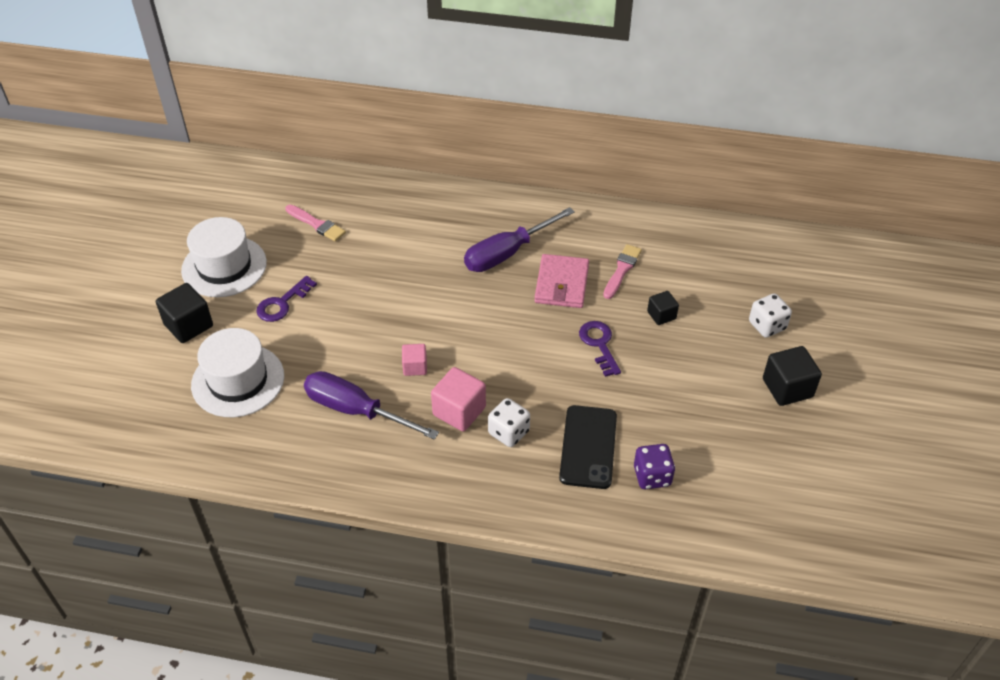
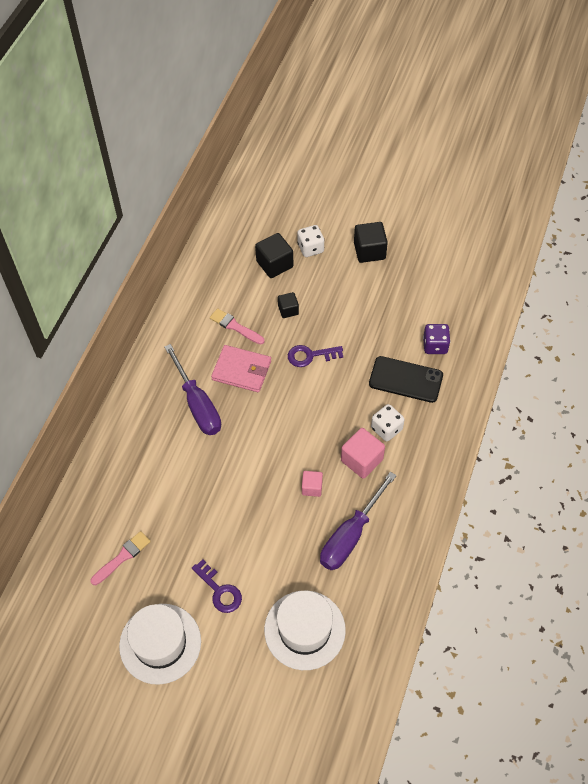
camera: 80 degrees left, 10 degrees up
(188, 325) = (231, 675): black cube -> black cube (274, 264)

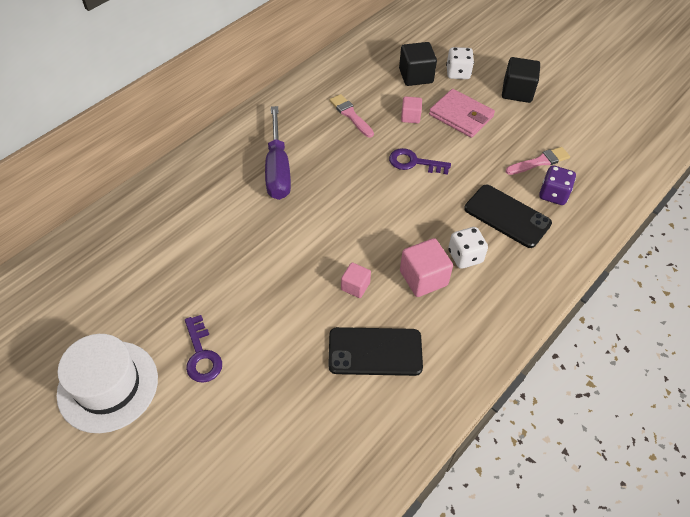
camera: 20 degrees right, 5 degrees down
(122, 557) = (123, 283): pink brush -> pink brush (539, 162)
(241, 370) = (337, 153): pink wallet -> pink wallet (461, 116)
(288, 310) = (410, 117): black cube -> pink cube
(304, 630) = (272, 436): white hat -> none
(350, 535) = (375, 352): purple screwdriver -> black phone

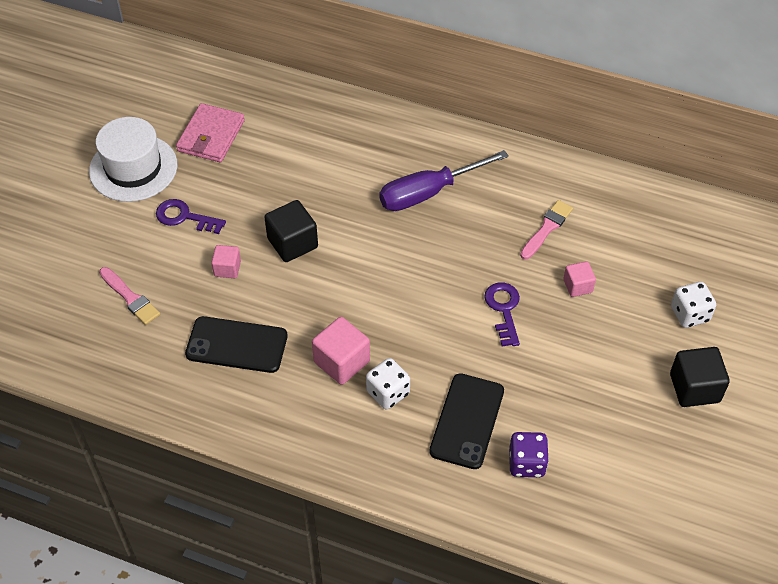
camera: 70 degrees right, 0 degrees up
(201, 355) = (184, 217): purple key -> purple key turned 60 degrees clockwise
(355, 286) = (306, 306): pink cube -> pink cube (227, 268)
(375, 352) = (236, 345): black phone -> black phone turned 60 degrees counterclockwise
(416, 76) = (655, 271): black cube -> black cube (292, 243)
(461, 116) = (610, 336): pink wallet -> pink wallet (211, 136)
(539, 162) = (576, 438): pink brush -> pink brush (130, 298)

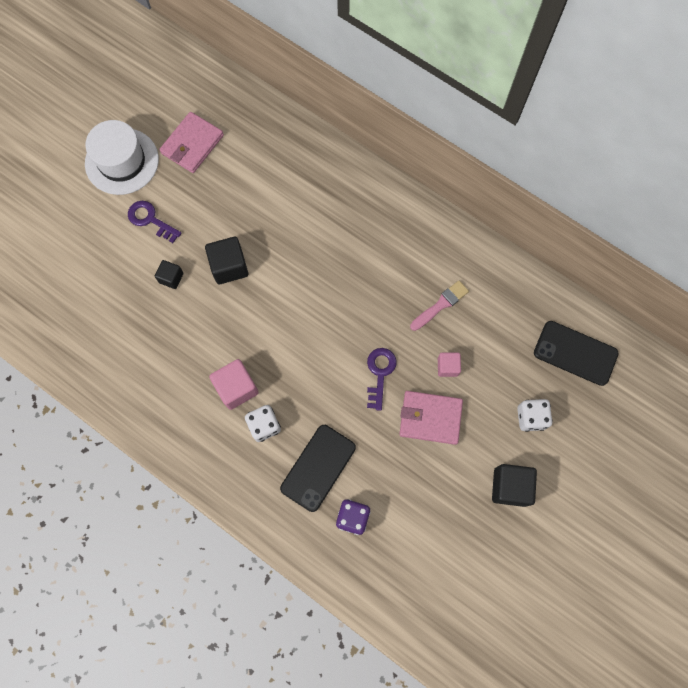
camera: 15 degrees right, 20 degrees up
(130, 298) = (89, 286): pink brush -> none
(227, 268) = (171, 278): pink cube -> black cube
(236, 345) = (159, 351): black phone -> black phone (575, 353)
(428, 193) = (354, 245): purple screwdriver -> none
(578, 340) = (430, 418): none -> pink wallet

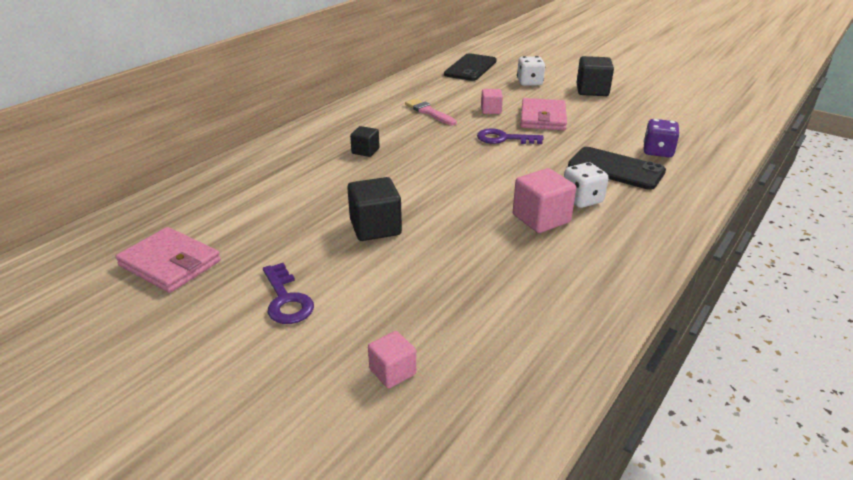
camera: 90 degrees left, 40 degrees down
(83, 284) = (392, 372): none -> pink cube
(122, 161) = (163, 337): white hat -> none
(150, 220) = (286, 299): purple key -> purple key turned 60 degrees counterclockwise
(171, 278) = (388, 275): black cube -> black cube (365, 151)

